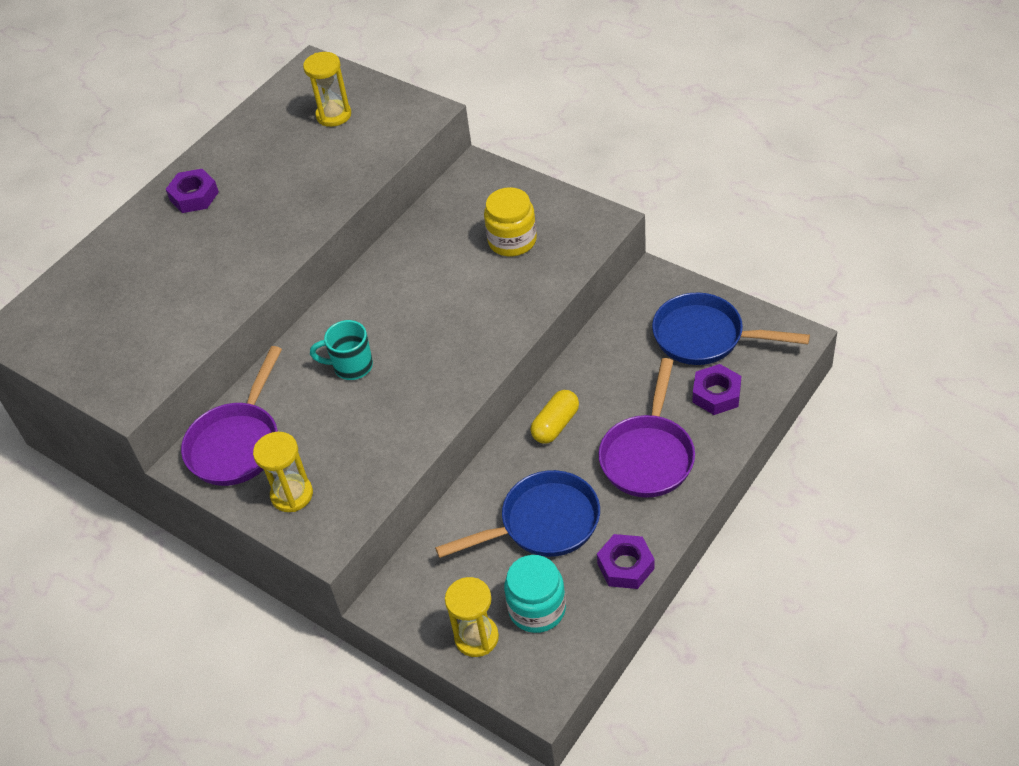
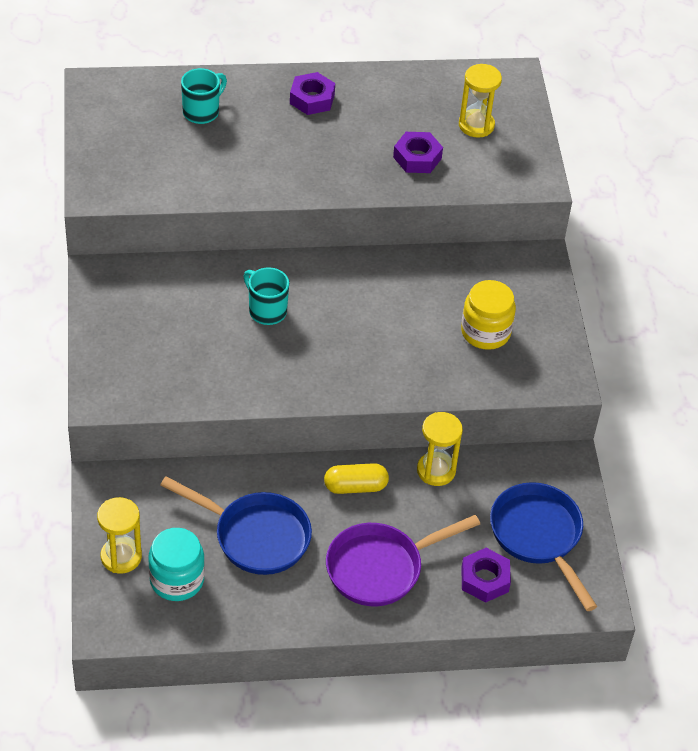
camera: 40 degrees right, 0 degrees up
(124, 274) = (202, 112): none -> turquoise mug
(237, 443) = (138, 290): purple pan -> none
(292, 495) = (122, 353): yellow hourglass -> yellow hourglass (436, 470)
(626, 566) = (263, 615): purple nut -> purple nut (417, 158)

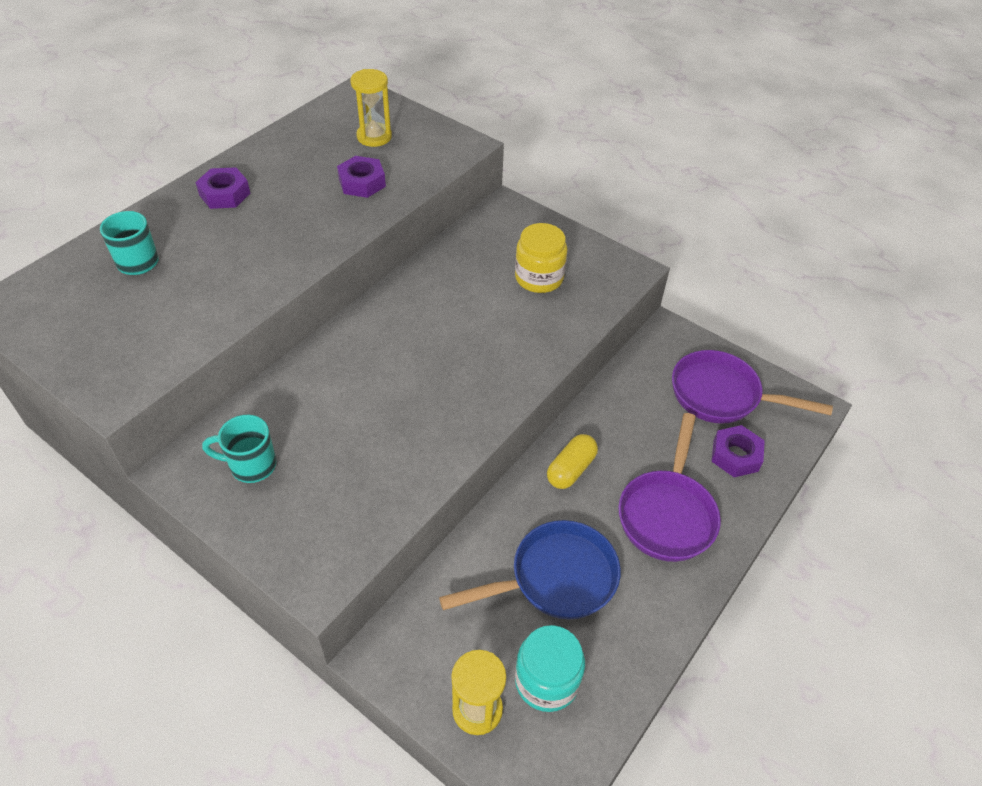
camera: 45 degrees left, 0 degrees up
(266, 310) = (366, 385): turquoise mug -> turquoise mug (251, 465)
(436, 470) = (604, 408): yellow hourglass -> none
(538, 537) = (722, 395): blue pan -> purple pan

